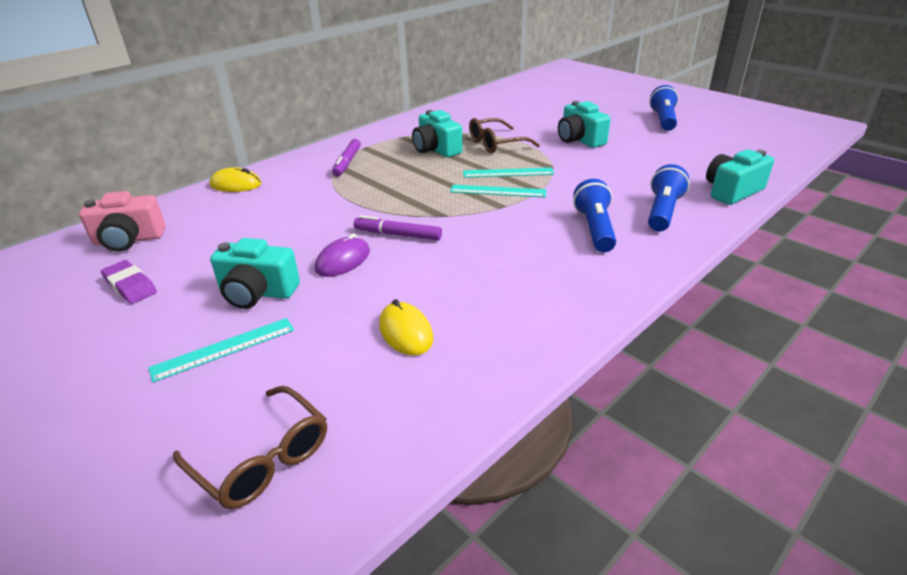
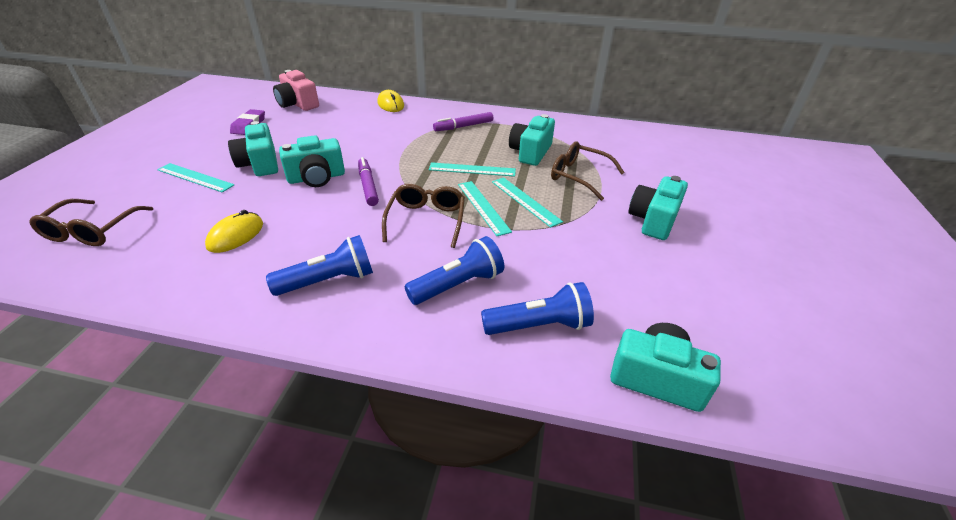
camera: 55 degrees right, 5 degrees up
(343, 260) = (316, 178): purple mouse -> turquoise camera
(432, 179) = (472, 169): none -> turquoise ruler
(491, 220) = (426, 220): none -> brown glasses
(663, 120) = (802, 267): blue flashlight -> blue flashlight (328, 281)

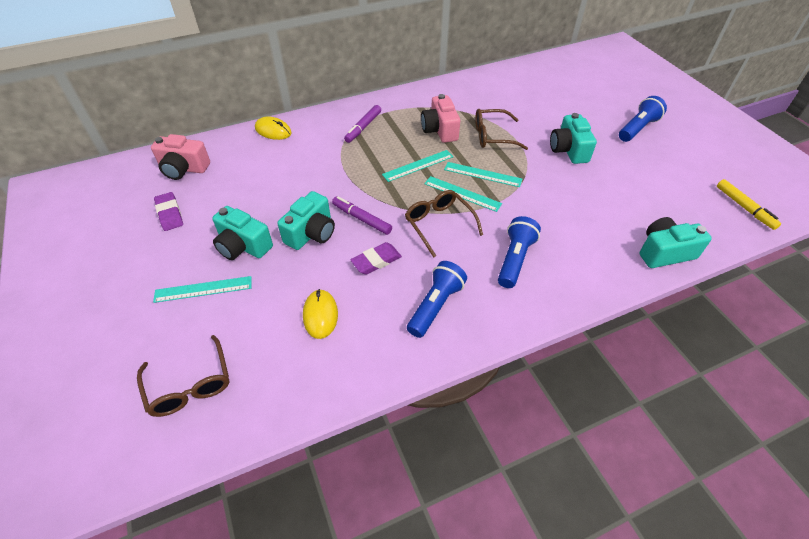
camera: 35 degrees left, 10 degrees up
(334, 220) = (376, 261): none -> purple eraser
(530, 152) = (440, 130): turquoise camera -> pink camera
(539, 325) = (584, 258): blue flashlight -> blue flashlight (637, 128)
(863, 396) = (744, 208): none -> yellow marker

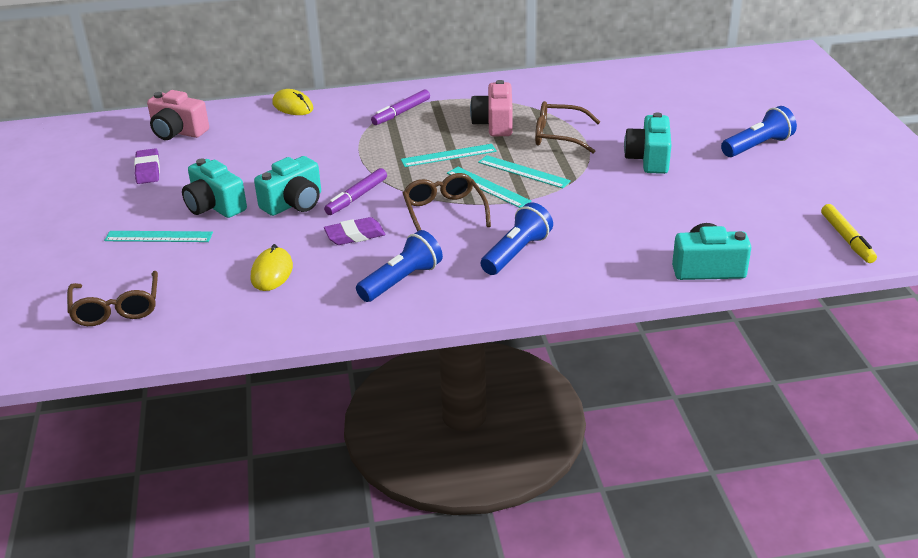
camera: 15 degrees right, 15 degrees down
(361, 219) = (356, 197): purple marker -> purple marker turned 105 degrees counterclockwise

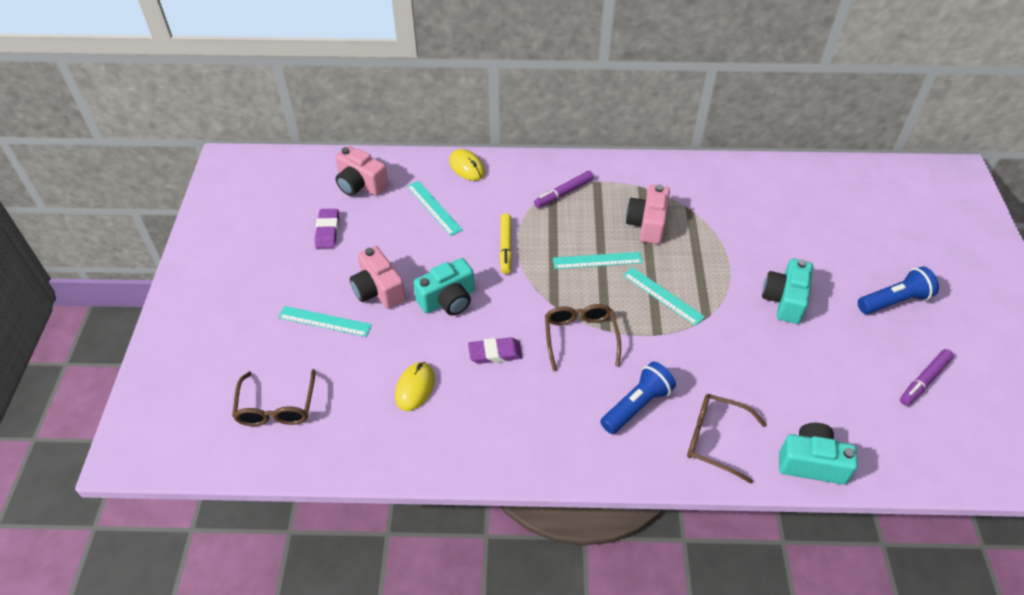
camera: 10 degrees right, 15 degrees up
(215, 206) = (378, 290): turquoise camera -> pink camera
(356, 197) = (505, 302): purple marker -> purple marker (924, 380)
(401, 281) = (526, 422): blue flashlight -> none
(488, 187) = (626, 311): turquoise ruler -> turquoise ruler (434, 208)
(558, 136) = (704, 252): brown glasses -> brown glasses (715, 440)
(847, 239) = (955, 449): yellow marker -> yellow marker (505, 247)

